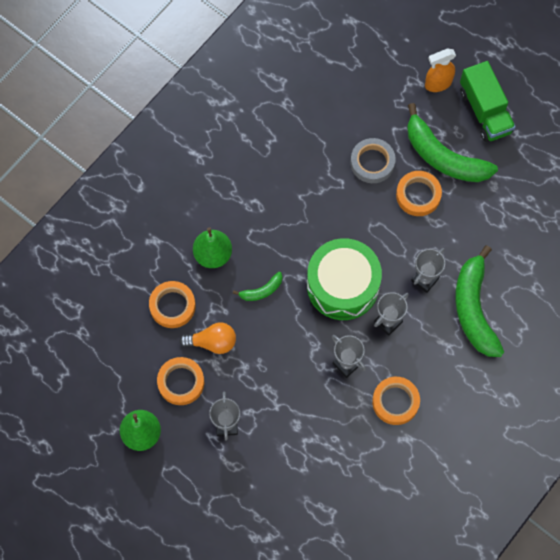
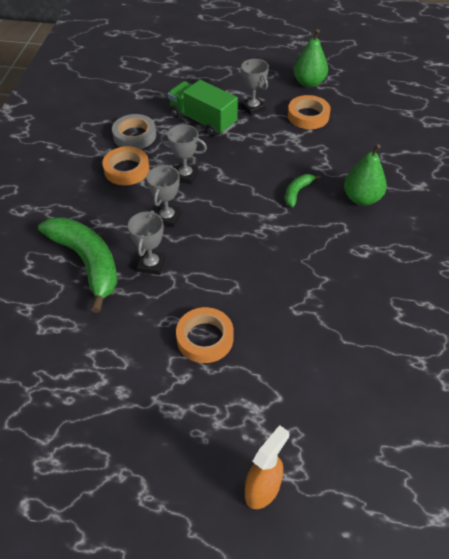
camera: 150 degrees right, 20 degrees down
(172, 306) = (359, 153): orange tape -> none
(212, 342) = (306, 145): orange light bulb -> none
(342, 285) = (228, 226): green drum -> none
(372, 162) = (277, 347): grey tape -> grey tape (134, 136)
(443, 156) = (201, 395): green banana -> none
(485, 111) = (178, 484): green truck -> green truck (202, 120)

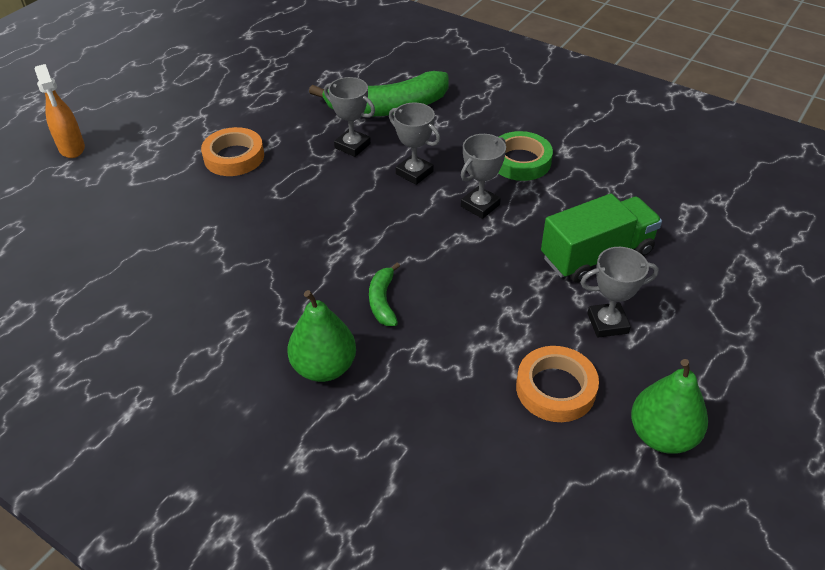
camera: 115 degrees right, 5 degrees down
(126, 169) = (520, 161): orange tape -> green tape
(134, 136) = (588, 182): grey tape -> none
(297, 192) = (383, 301): green banana -> green banana turned 150 degrees counterclockwise

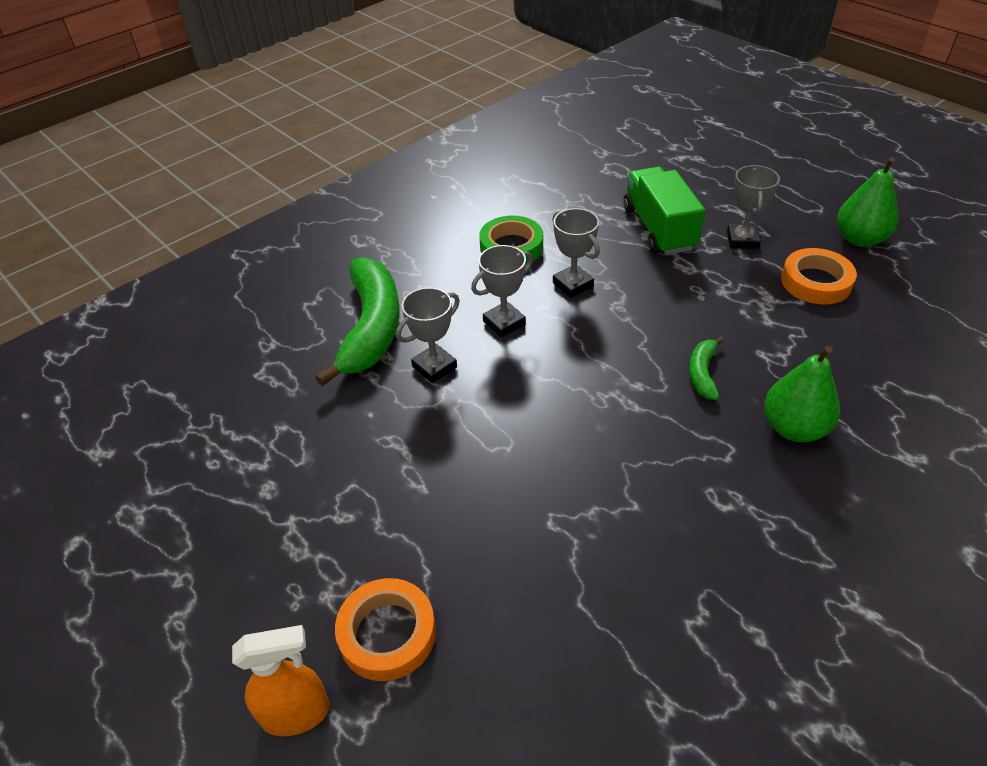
camera: 75 degrees left, 0 degrees up
(234, 157) = (410, 486): orange tape -> orange tape (387, 633)
(383, 301) = (703, 373): green banana -> green banana turned 90 degrees clockwise

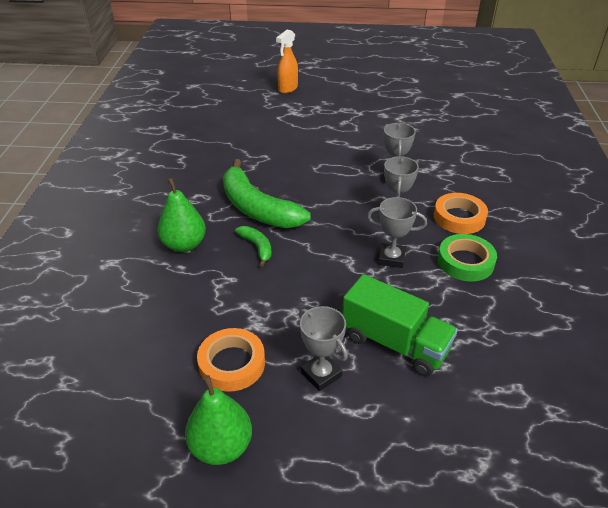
camera: 135 degrees right, 5 degrees down
(371, 328) = (451, 176): green banana -> green banana (257, 208)
(387, 633) = (285, 109): orange tape -> orange tape (459, 217)

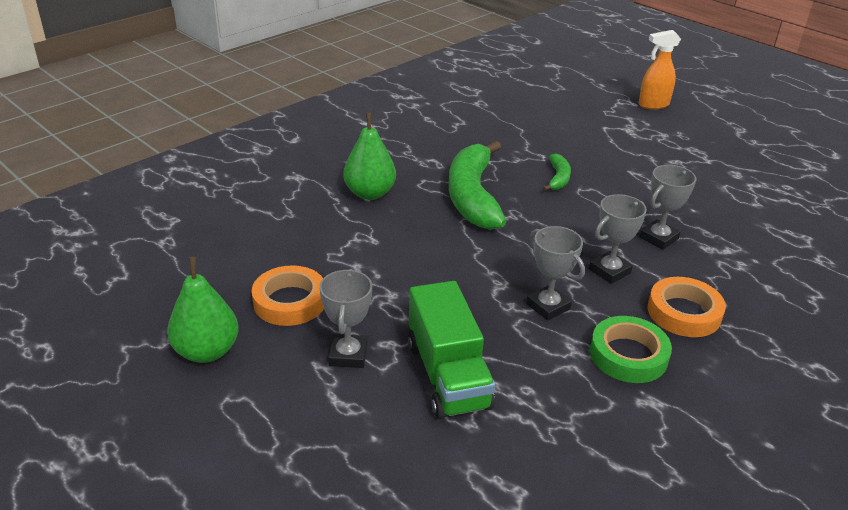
camera: 40 degrees right, 5 degrees down
(257, 247) = (429, 228): green banana -> green banana (558, 178)

